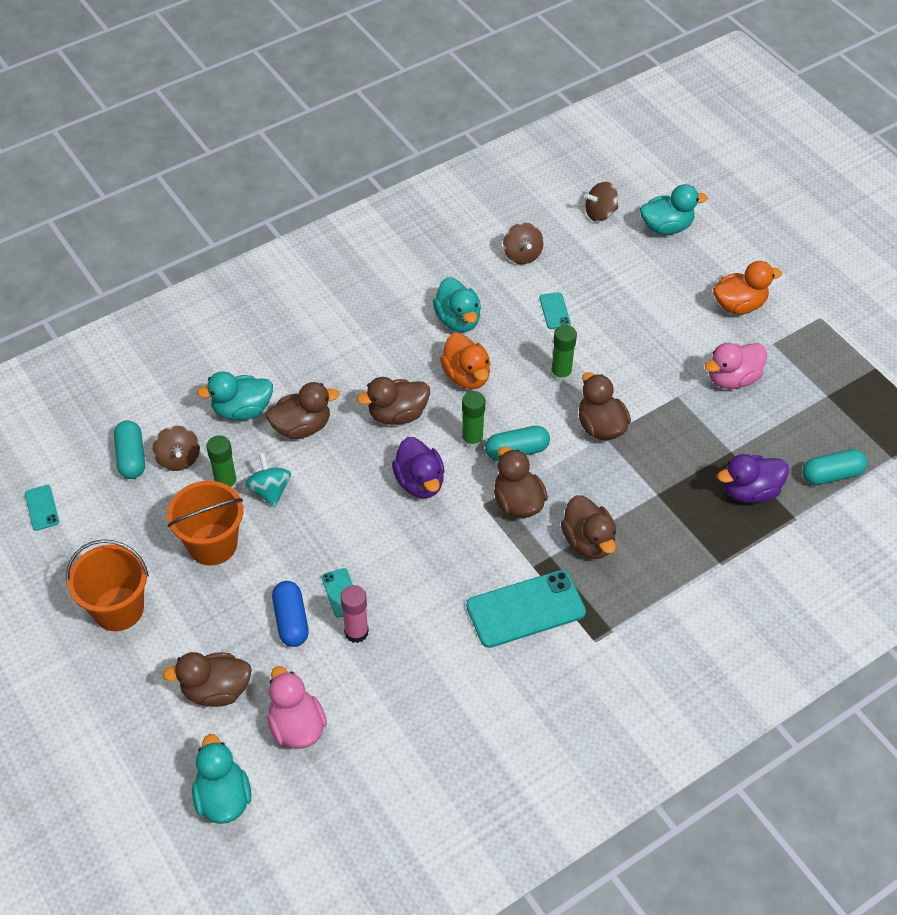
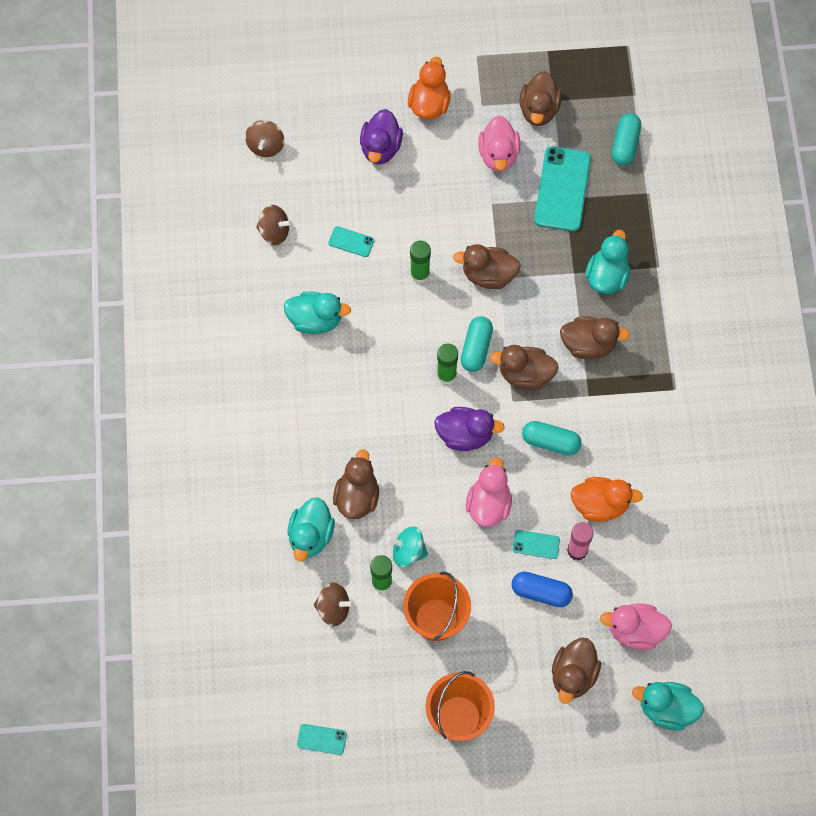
camera: 60 degrees left, 15 degrees up
(131, 457) = (309, 646): turquoise capsule -> turquoise capsule (550, 442)
(359, 534) = (488, 504): none -> pink duck
(397, 414) = (387, 418): brown duck -> brown duck (539, 110)
(466, 376) = (379, 345): orange duck -> orange duck (600, 505)
(525, 609) = (622, 421): turquoise phone -> turquoise phone (562, 189)
(666, 227) = (313, 105): turquoise duck -> turquoise duck (606, 276)
(749, 491) = (608, 208): purple duck -> purple duck (381, 148)

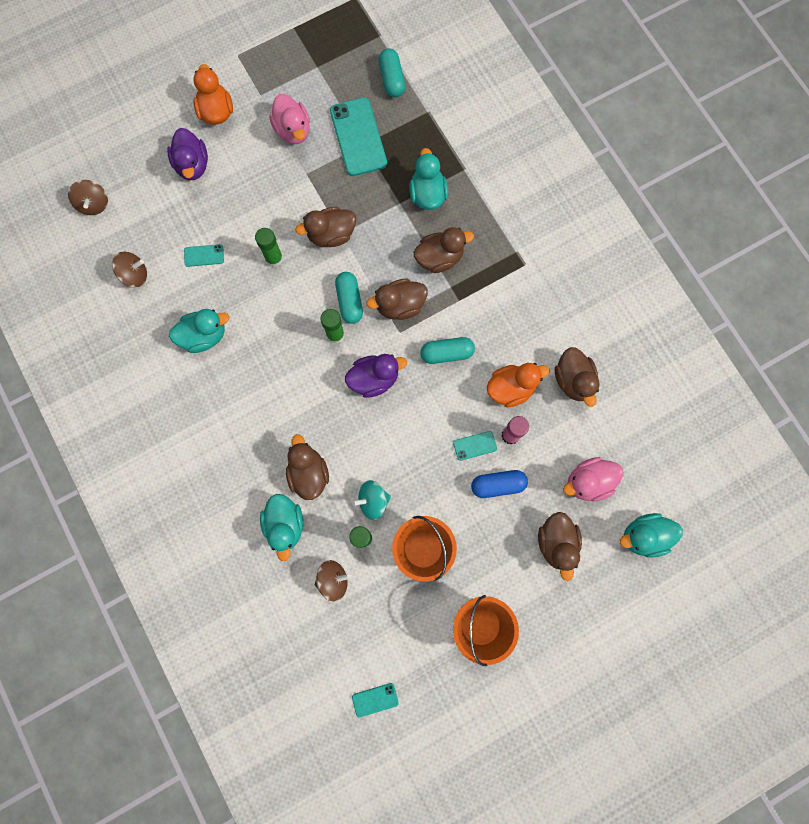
camera: 25 degrees left, 10 degrees up
(488, 504) = (420, 429): pink duck -> none
(539, 110) = (309, 79): brown duck -> brown duck (573, 380)

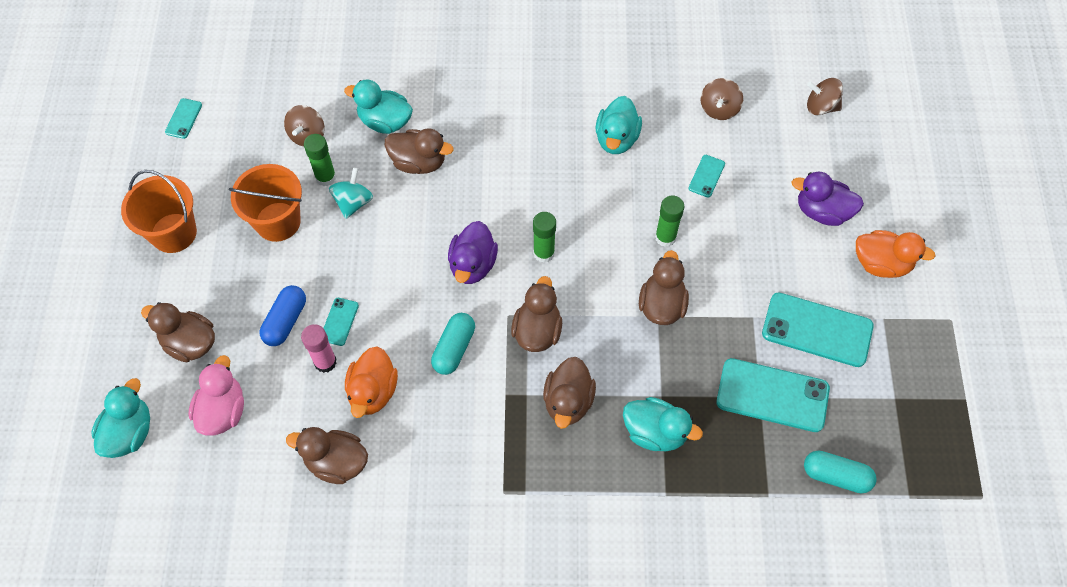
camera: 120 degrees right, 15 degrees down
(293, 130) = (817, 330): pink duck -> turquoise phone
(349, 301) = (573, 284): turquoise capsule -> none

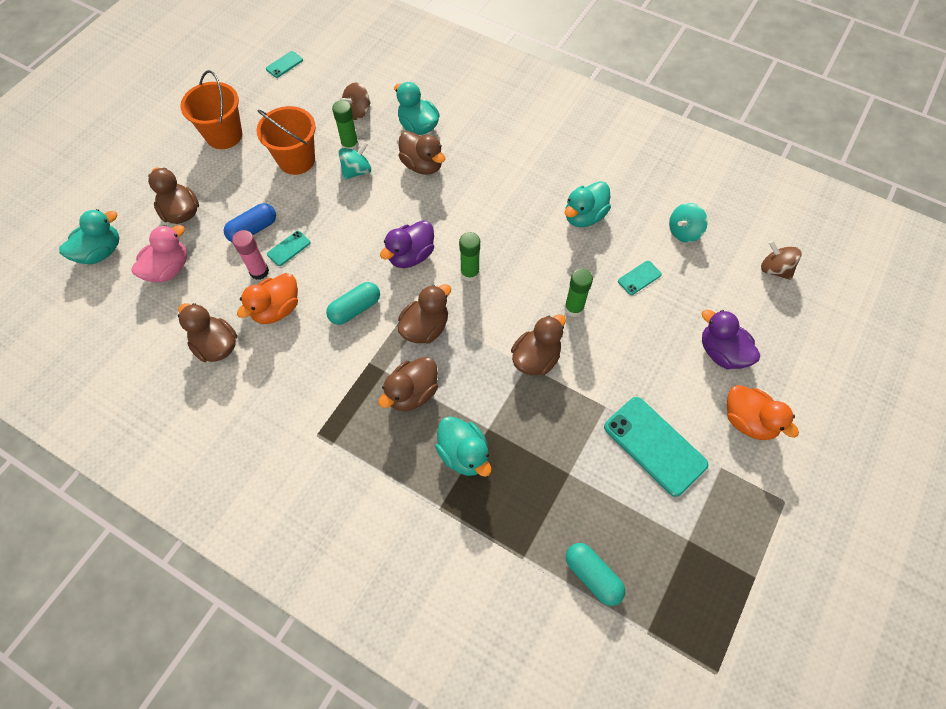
camera: 30 degrees right, 0 degrees up
(719, 109) = (684, 232): brown spinning top -> turquoise spinning top
(772, 395) = (581, 478): turquoise phone -> none

